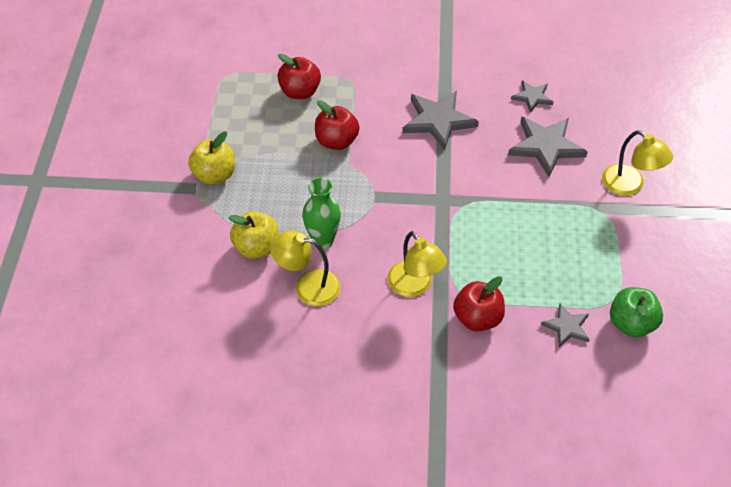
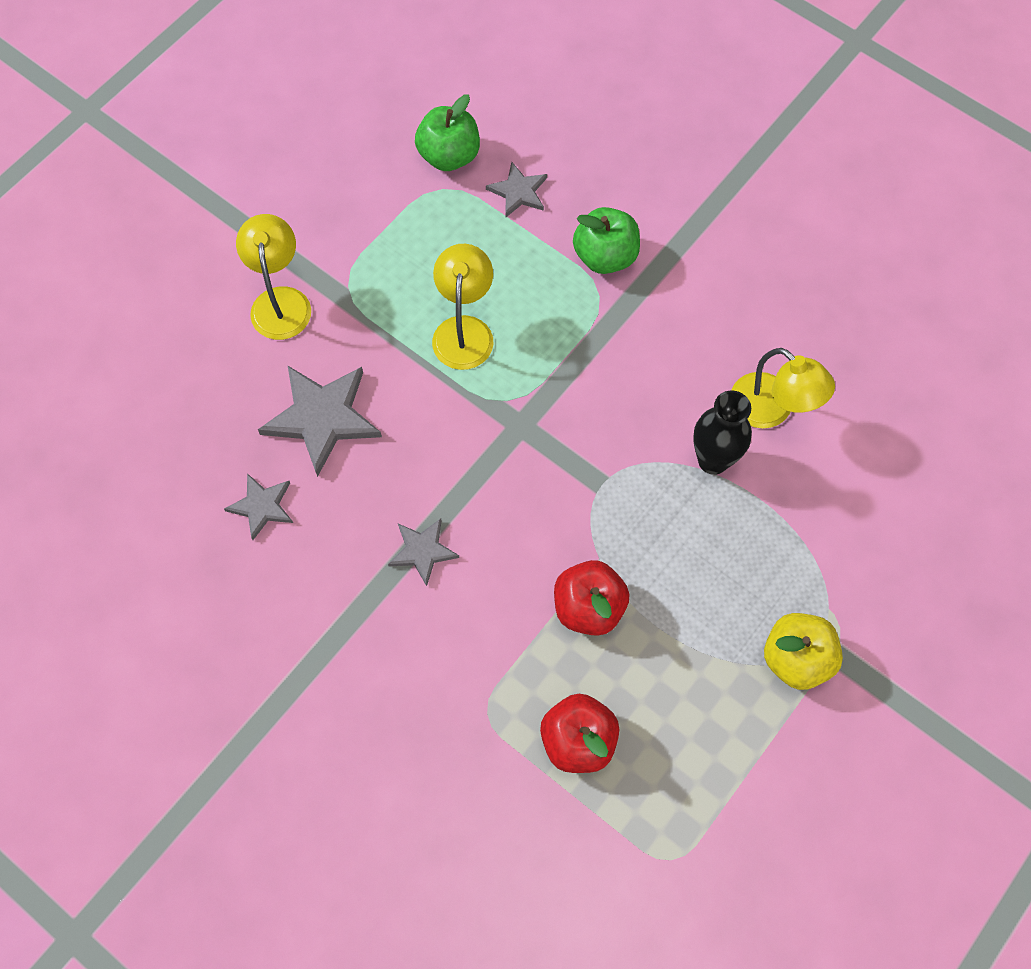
camera: 145 degrees left, 15 degrees up
(256, 247) = (803, 502): yellow apple -> none
(323, 241) = (713, 460): green vase -> black vase
(414, 286) = (645, 334): yellow lamp -> yellow lamp (464, 330)
(438, 121) = (422, 551): grey star -> grey star, size x0.56
(477, 318) = (605, 256): red apple -> green apple

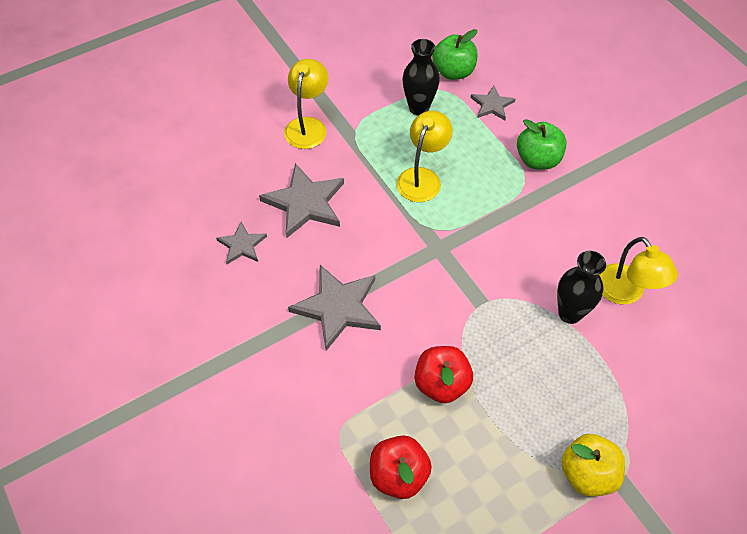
camera: 20 degrees right, 10 degrees down
(422, 227) = (419, 108): none -> black vase
(422, 551) = (338, 307): grey star -> grey star, size x1.79

